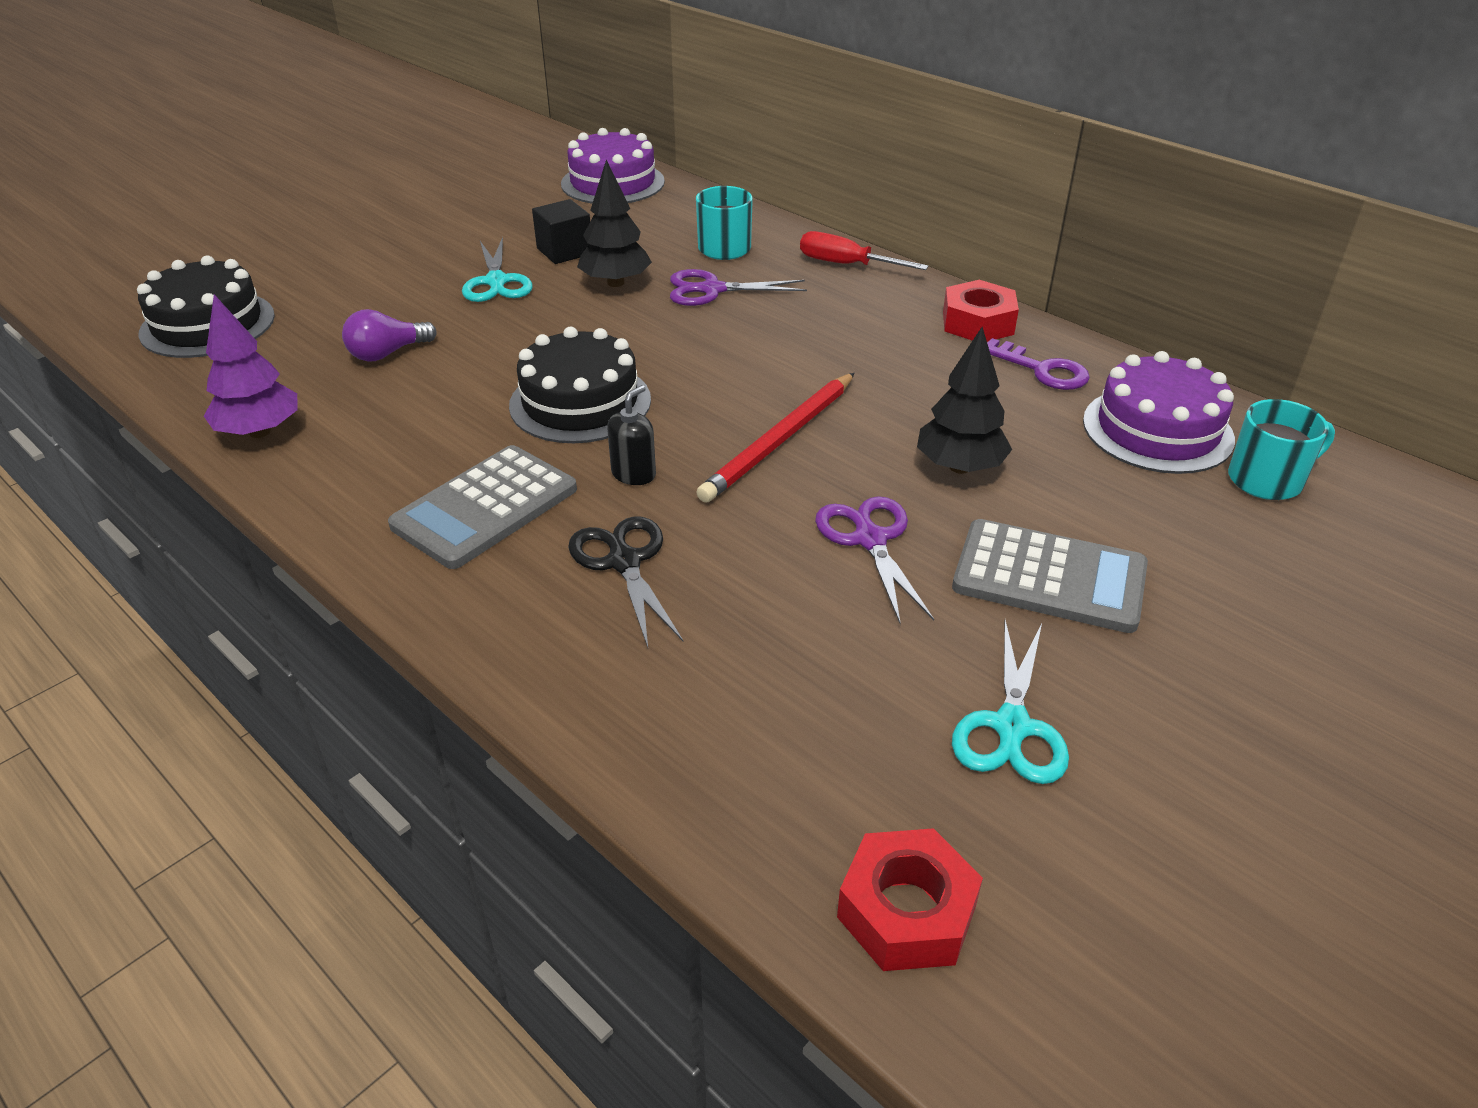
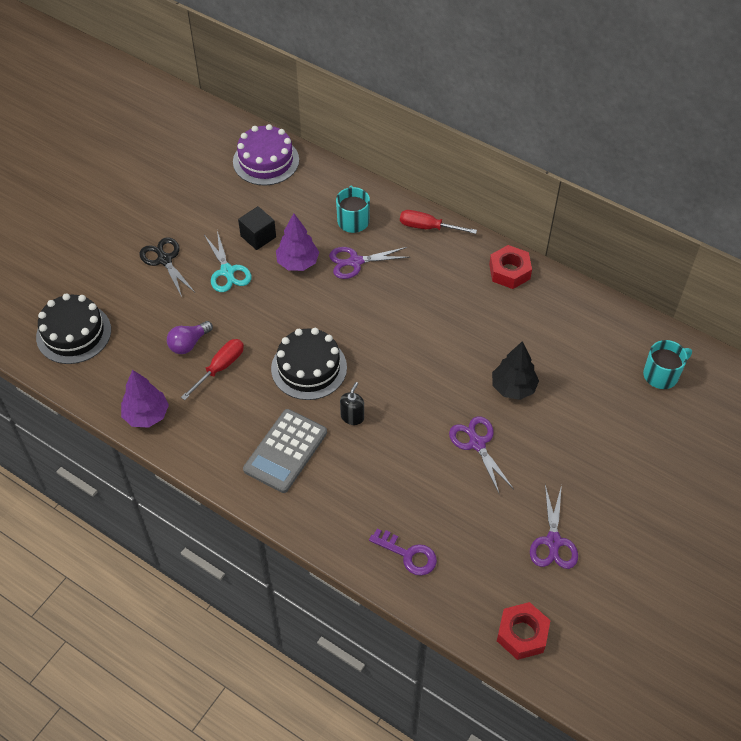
camera: 10 degrees left, 15 degrees up
(423, 387) = (220, 368): none -> red screwdriver
(616, 283) = (298, 263): black tree -> purple tree
(624, 562) = (364, 476): black scissors -> black scissors (165, 260)
(780, 440) = (420, 382): red pencil -> none
(1011, 726) = (553, 541): turquoise scissors -> purple scissors
(1041, 370) = (547, 307): purple key -> purple key (408, 554)
(1049, 577) = (562, 454): grey calculator -> none
(1157, 430) = (609, 346): purple cake -> none

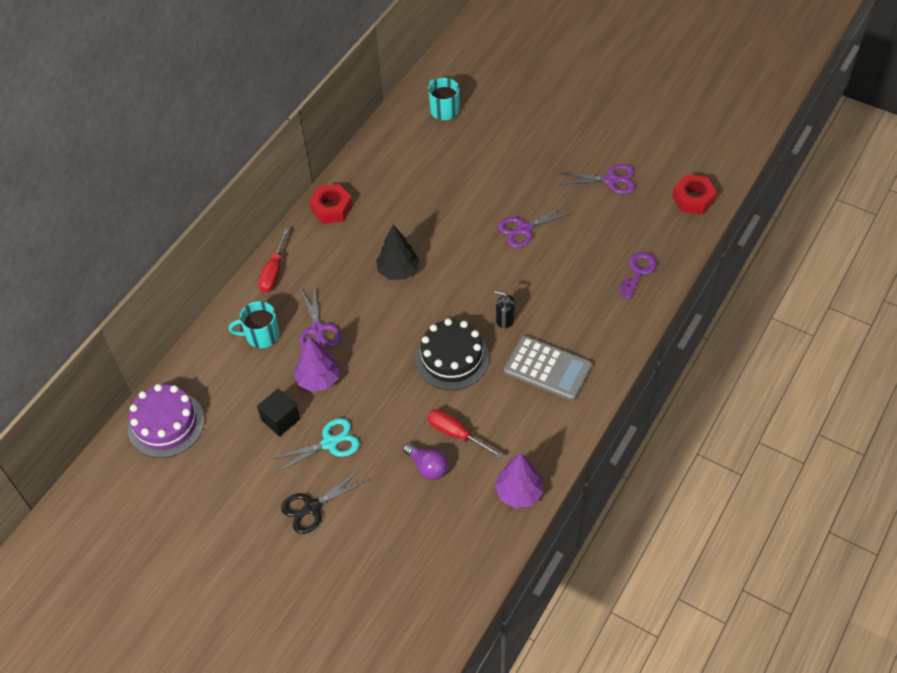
camera: 90 degrees left, 0 degrees up
(74, 333) = (418, 584): black cake -> none
(513, 388) = (464, 205): black tree -> black tree (398, 271)

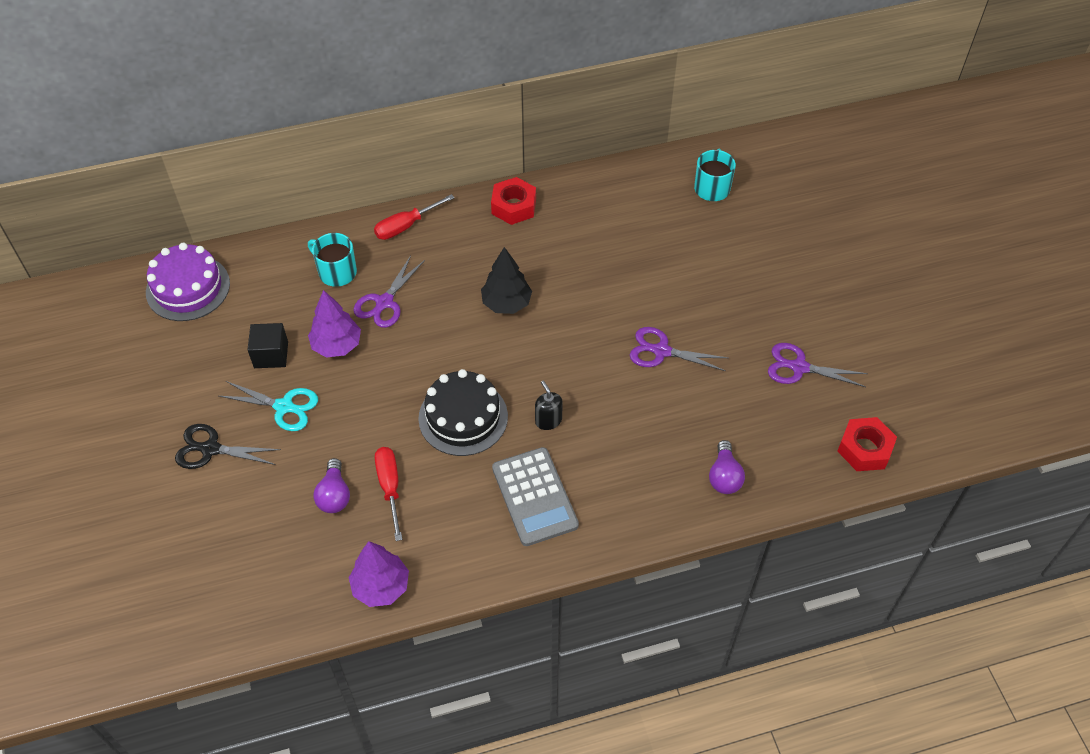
camera: 40 degrees right, 0 degrees up
(610, 180) = (799, 367): purple scissors -> purple scissors turned 150 degrees clockwise
(638, 272) = (724, 476): purple key -> purple light bulb

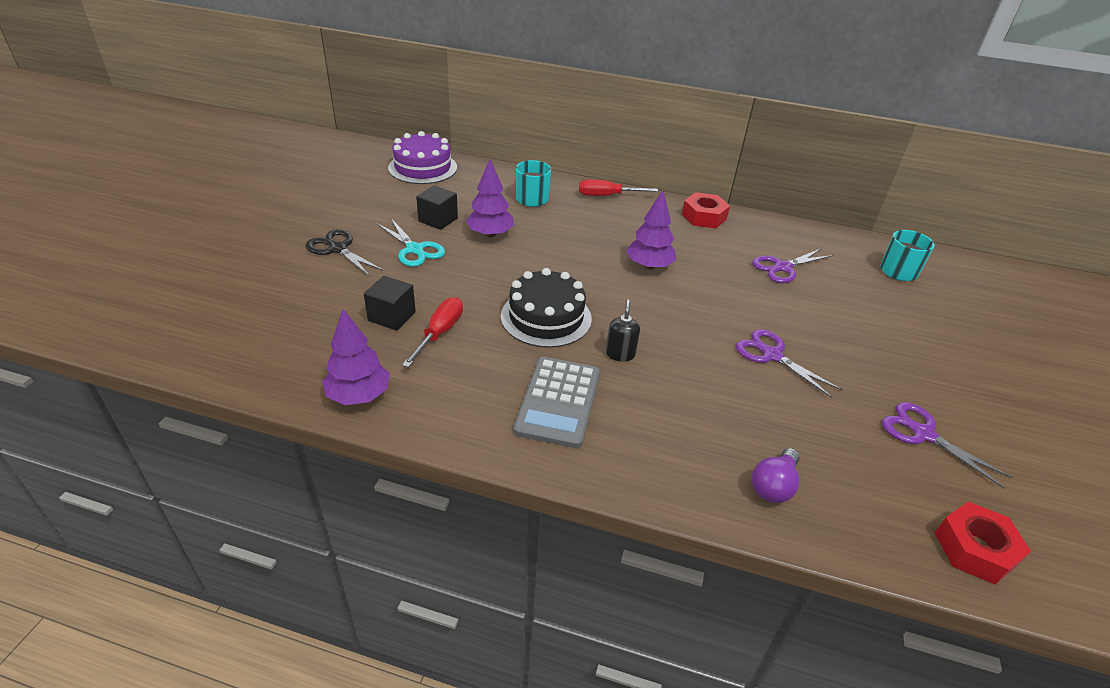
camera: 30 degrees right, 15 degrees down
(334, 495) = (392, 316): purple light bulb -> black cube
(384, 302) = (550, 227): purple scissors -> purple scissors (783, 267)
(506, 303) = (649, 266): black tree -> purple tree

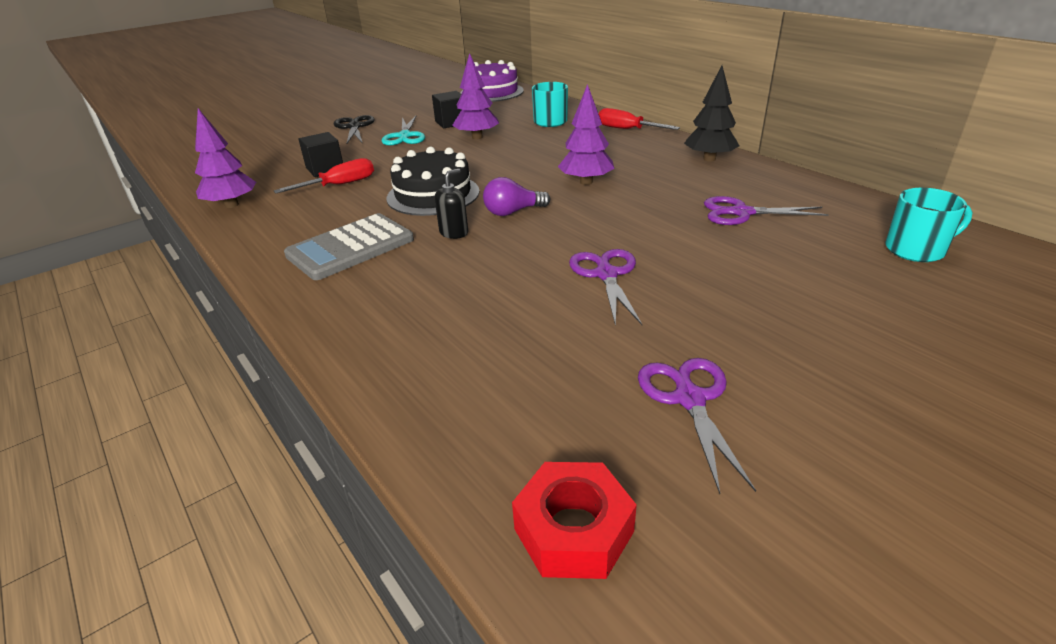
camera: 40 degrees right, 5 degrees down
(704, 217) = (709, 159): red nut -> black tree
(773, 486) = (432, 369): purple light bulb -> purple light bulb (513, 212)

